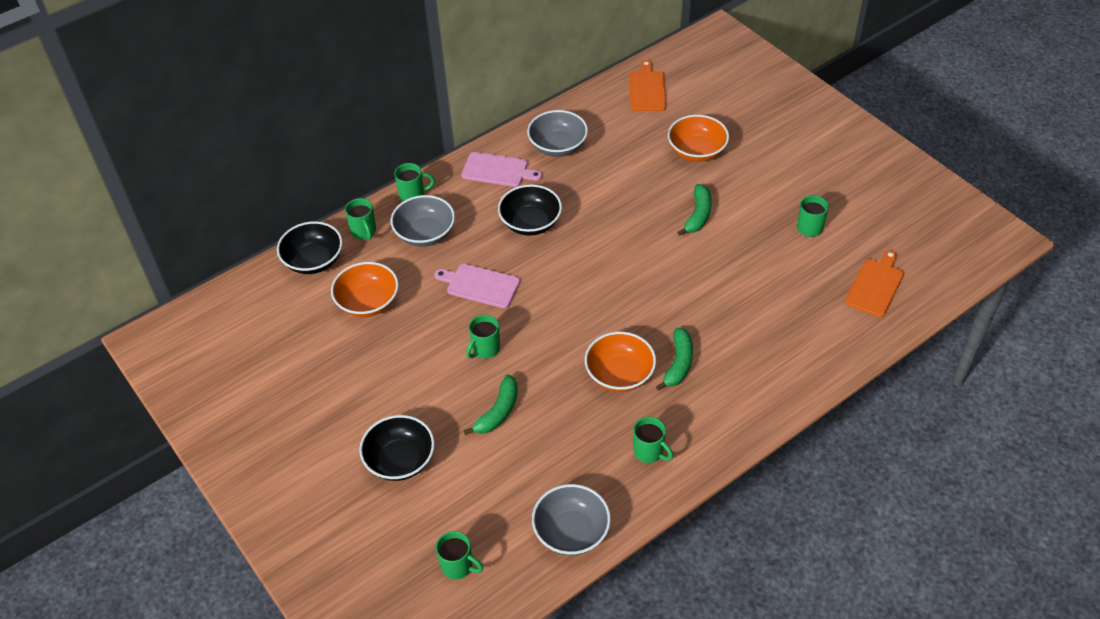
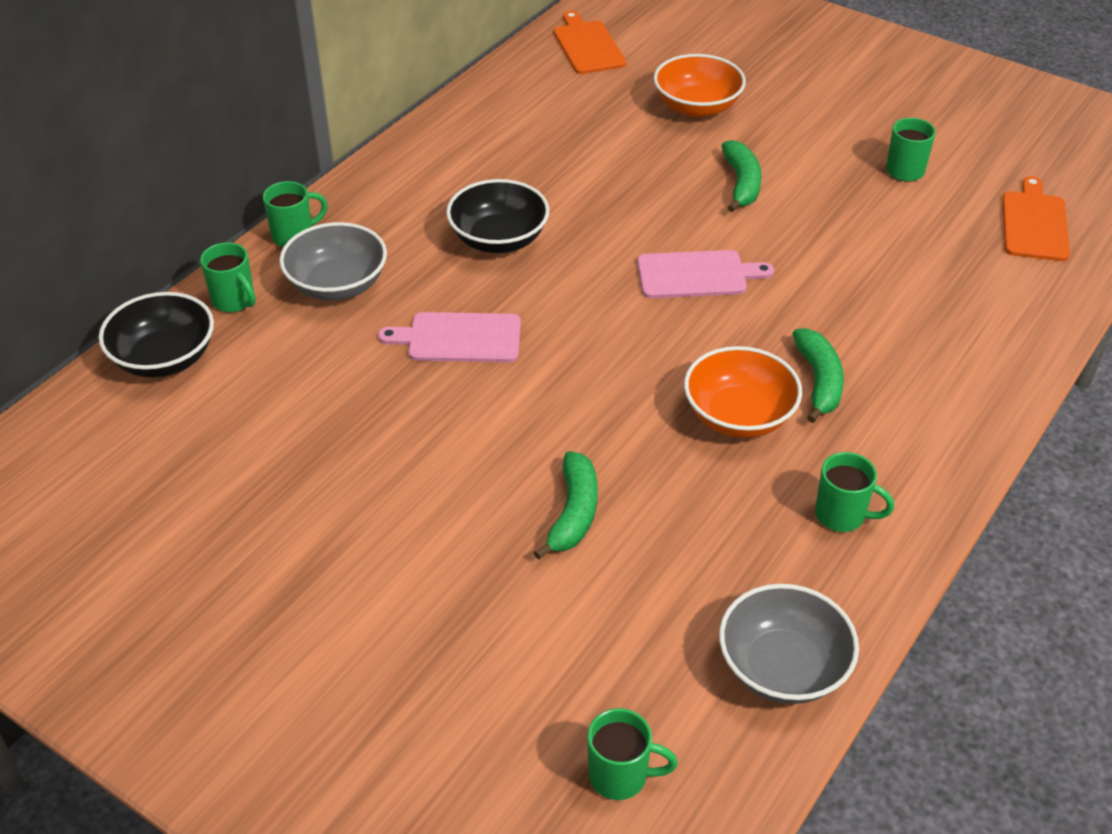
camera: 20 degrees left, 5 degrees down
(368, 302) = (283, 400): orange bowl -> none
(400, 460) = (441, 628): black bowl -> none
(485, 349) = (509, 426): green mug -> none
(497, 170) = (415, 180): pink cutting board -> pink cutting board (696, 275)
(558, 146) = (492, 135): grey bowl -> none

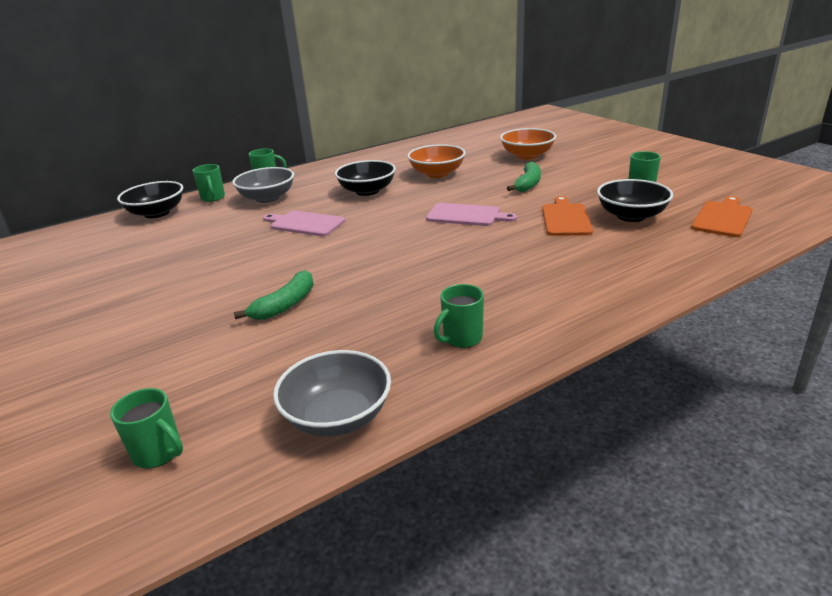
camera: 25 degrees right, 15 degrees down
(587, 46) = (485, 133): orange cutting board -> orange cutting board (565, 218)
(739, 416) = (434, 277): orange bowl -> orange bowl (437, 173)
(818, 381) = (504, 269): green banana -> none
(842, 515) = (461, 338): green mug -> green mug turned 90 degrees clockwise
(921, 238) = (631, 216): none -> black bowl

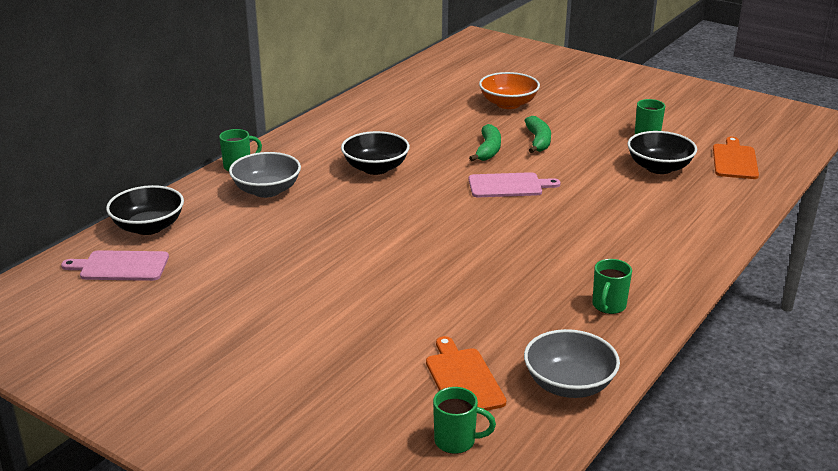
camera: 25 degrees left, 0 degrees up
(213, 198) = (197, 198): green mug -> none
(285, 305) = (425, 305): green banana -> green banana (488, 150)
(305, 224) = (348, 217): pink cutting board -> pink cutting board (120, 266)
(437, 173) = (432, 137): orange bowl -> none
(565, 218) = (604, 178): orange cutting board -> orange cutting board (463, 379)

